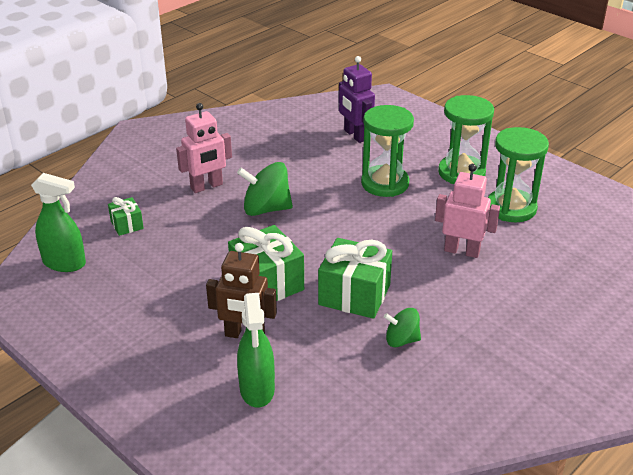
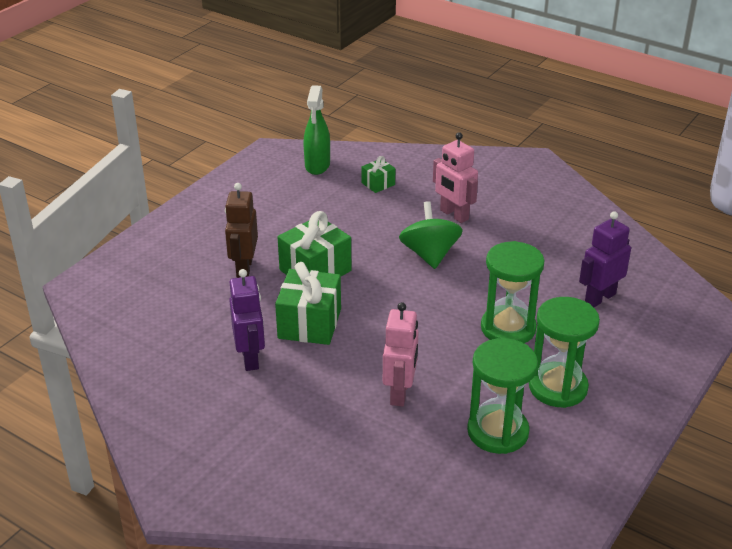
camera: 80 degrees right, 0 degrees up
(257, 390) = (180, 283): green spray bottle -> none
(401, 340) = (250, 358): green spinning top -> purple robot

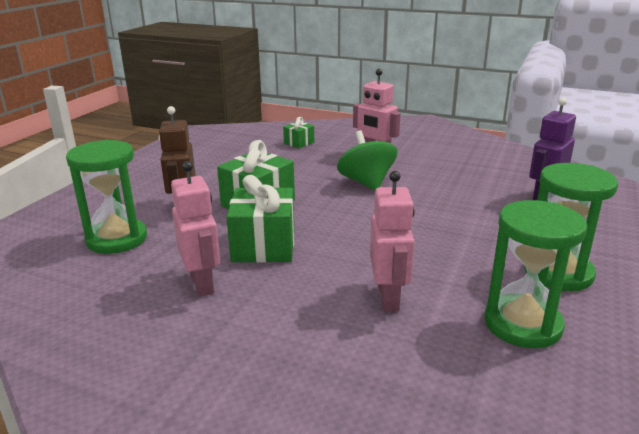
camera: 10 degrees left, 10 degrees down
(250, 358) = (202, 284): purple robot -> pink robot
(317, 166) = (241, 136): green spray bottle -> none
(508, 328) = (473, 229): green hourglass -> green hourglass (117, 239)

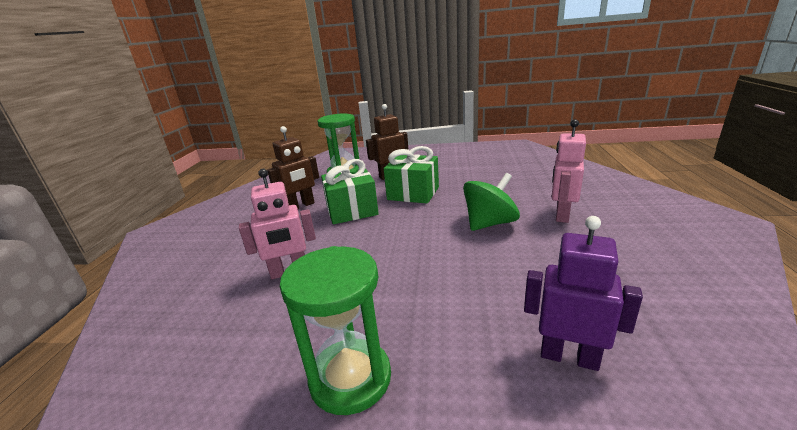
camera: 75 degrees right, 0 degrees up
(202, 284) = (301, 206): pink robot -> brown robot
(299, 143) = (545, 178): green gift -> none
(522, 324) = (249, 352): green hourglass -> none

